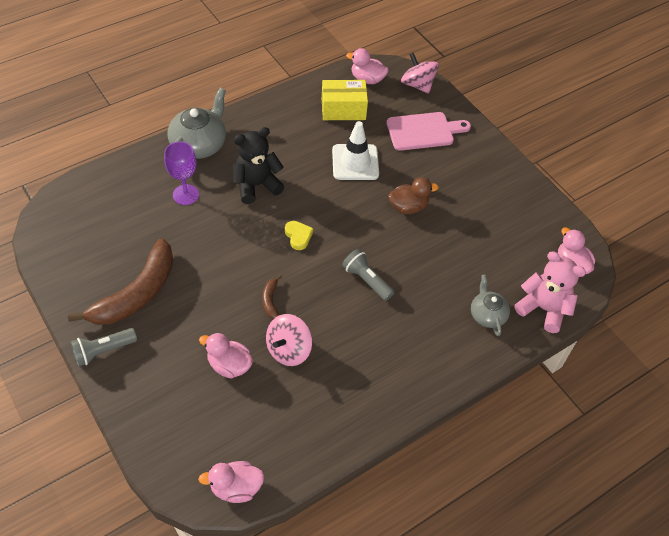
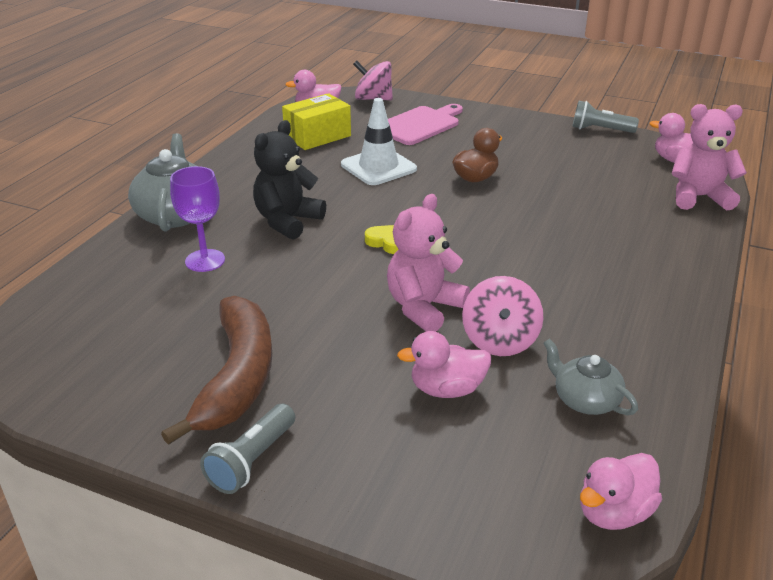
camera: 30 degrees left, 20 degrees down
(270, 301) = (423, 308): brown banana -> pink teddy bear
(366, 280) = (507, 246): grey flashlight -> grey flashlight (600, 130)
(487, 314) = (658, 222): grey teapot -> grey teapot (585, 400)

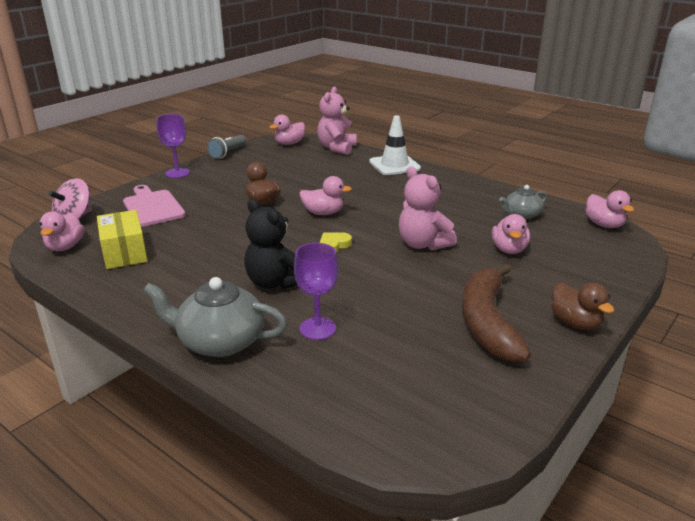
camera: 75 degrees left, 5 degrees down
(238, 377) = (487, 322): brown banana -> brown banana turned 105 degrees counterclockwise
(252, 460) = (575, 323): grey flashlight -> brown duck
(378, 167) = (212, 233): white traffic cone -> white traffic cone (394, 165)
(470, 222) = (323, 213): none -> pink duck
(500, 340) = (464, 227): pink spinning top -> none
(514, 116) = (177, 173): none -> purple goblet

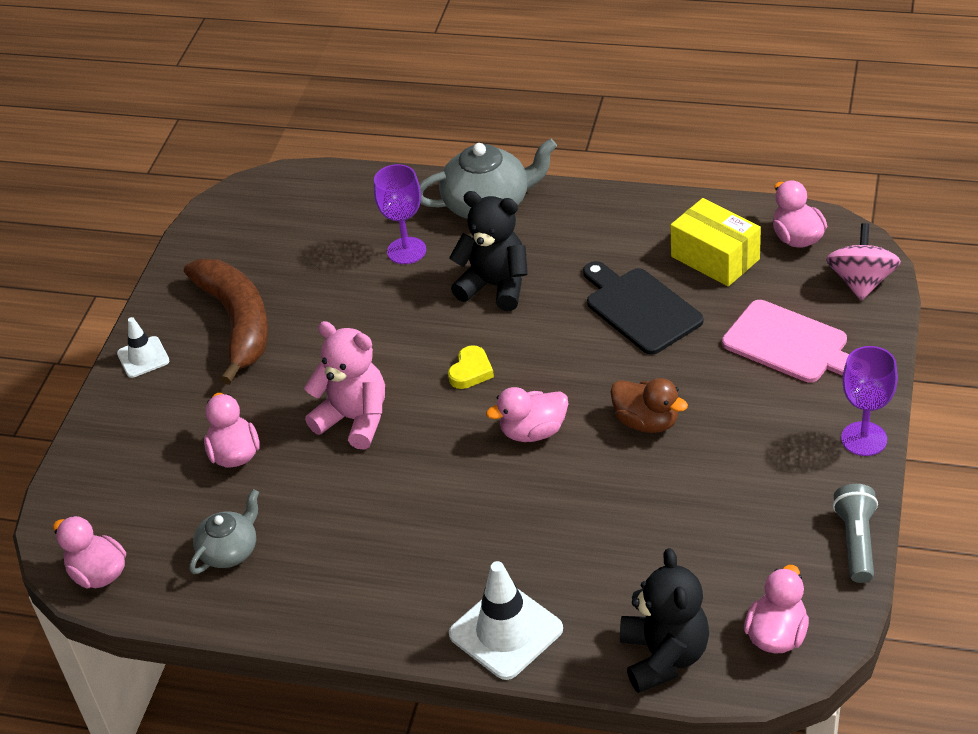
camera: 160 degrees right, 15 degrees up
(202, 243) = (640, 308): none -> black cutting board
(336, 148) = (664, 656): pink teddy bear -> black teddy bear
(575, 323) = (143, 357): brown duck -> white traffic cone

